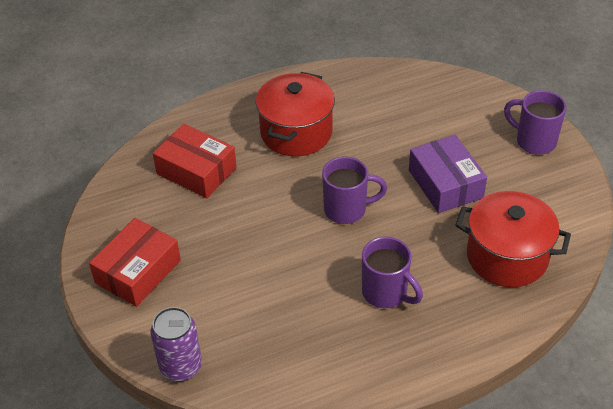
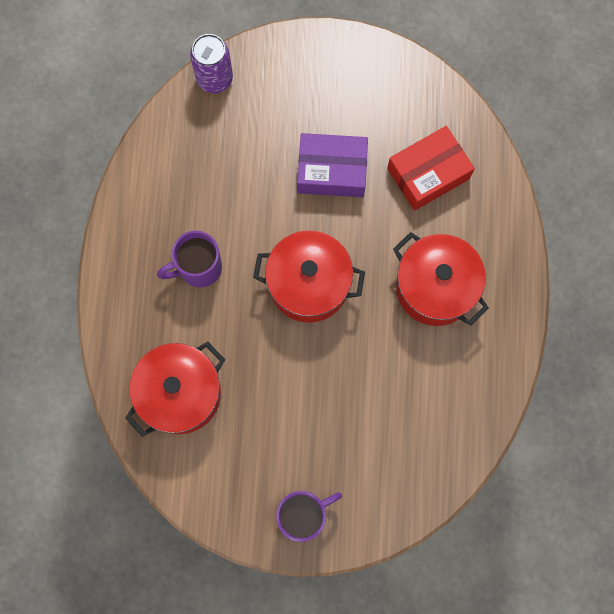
camera: 115 degrees right, 30 degrees up
(138, 271) = (330, 81): red box -> none
(347, 209) = (309, 284): purple mug -> red pot
(445, 184) = (293, 391): purple box -> purple box (332, 170)

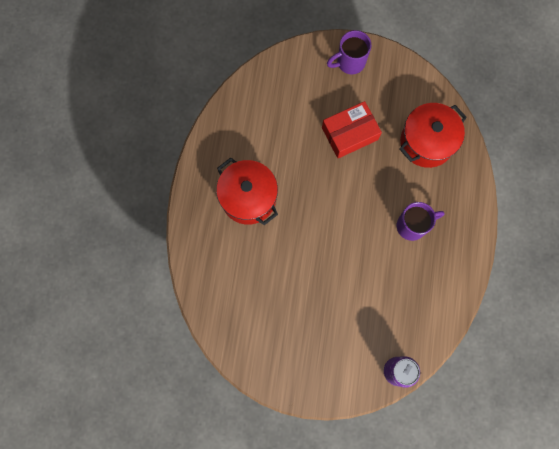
camera: 175 degrees left, 0 degrees up
(309, 284) = (336, 208): red pot -> none
(332, 170) = (313, 289): purple box -> none
(428, 173) = (243, 281): red box -> red box (350, 133)

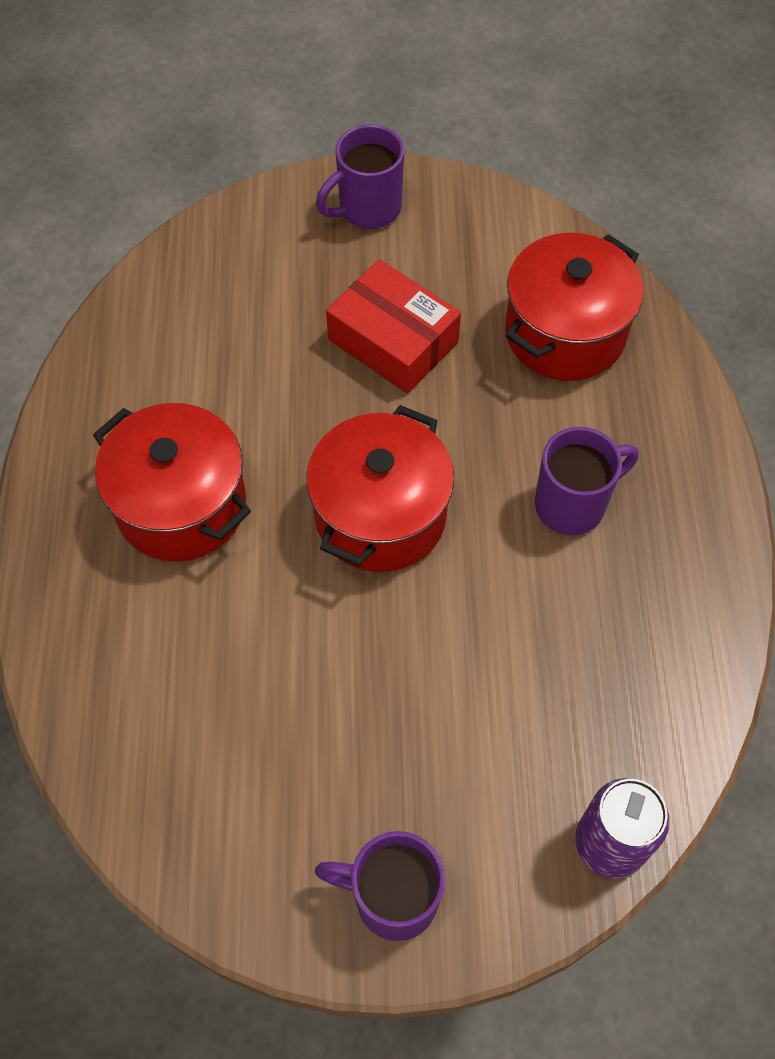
camera: 10 degrees left, 15 degrees down
(309, 376) = (392, 897): none -> purple mug
(331, 217) = (380, 515): none -> red pot
(350, 133) = (393, 341): red box -> red box turned 75 degrees clockwise

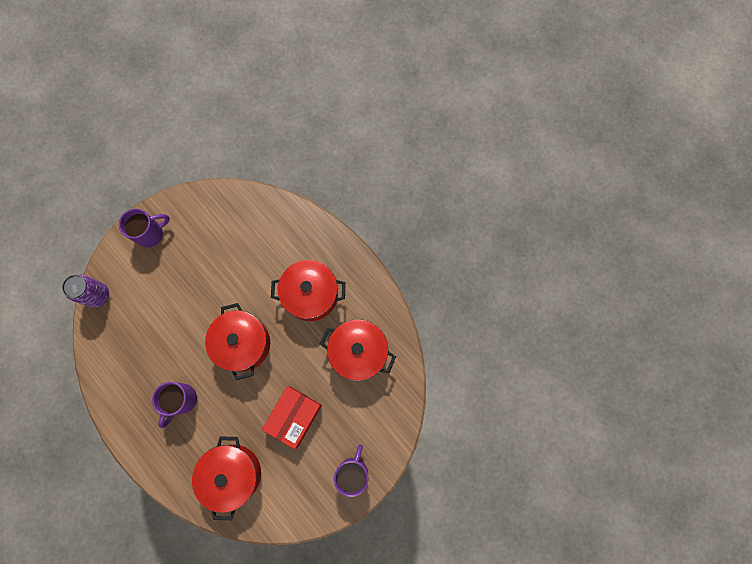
camera: 140 degrees right, 15 degrees up
(195, 354) = (358, 352): none -> red pot
(393, 341) = (294, 416): red box -> red box turned 60 degrees counterclockwise

